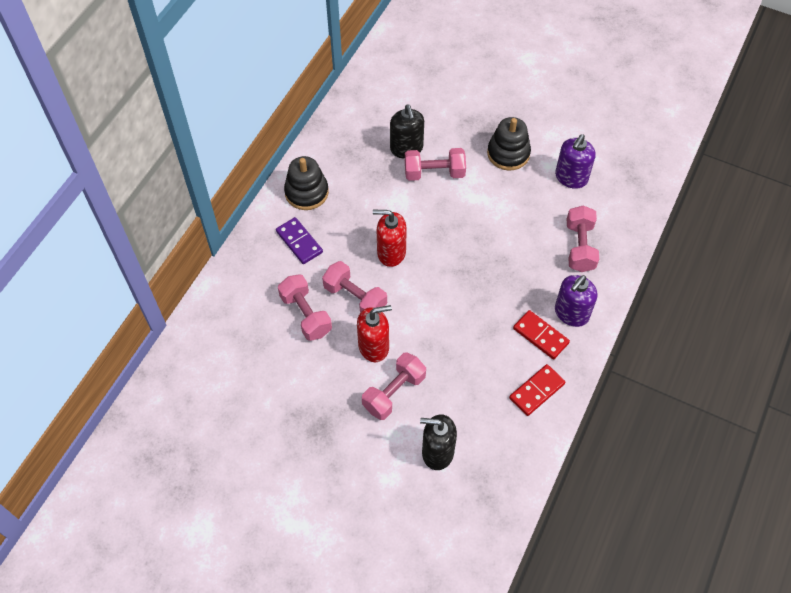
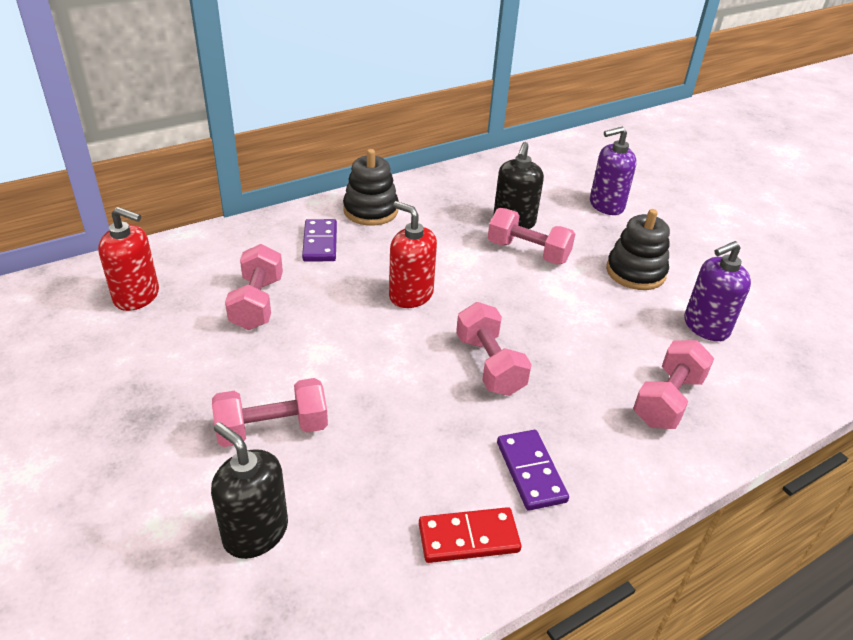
camera: 30 degrees right, 20 degrees down
(355, 298) = (327, 314): pink dumbbell -> pink dumbbell (489, 365)
(374, 346) = (299, 369): red soap dispenser -> red soap dispenser (137, 296)
(540, 336) = (531, 472): red domino -> purple domino
(571, 313) = (599, 468): purple soap dispenser -> purple soap dispenser (606, 205)

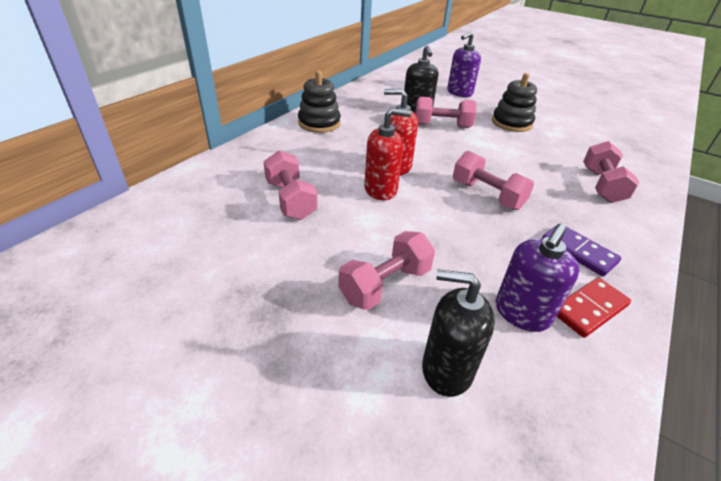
camera: 25 degrees left, 0 degrees up
(137, 296) = (183, 221): red soap dispenser -> red soap dispenser (381, 189)
(320, 243) = (301, 150): purple domino -> none
(705, 326) = (576, 142): purple soap dispenser -> purple soap dispenser (521, 313)

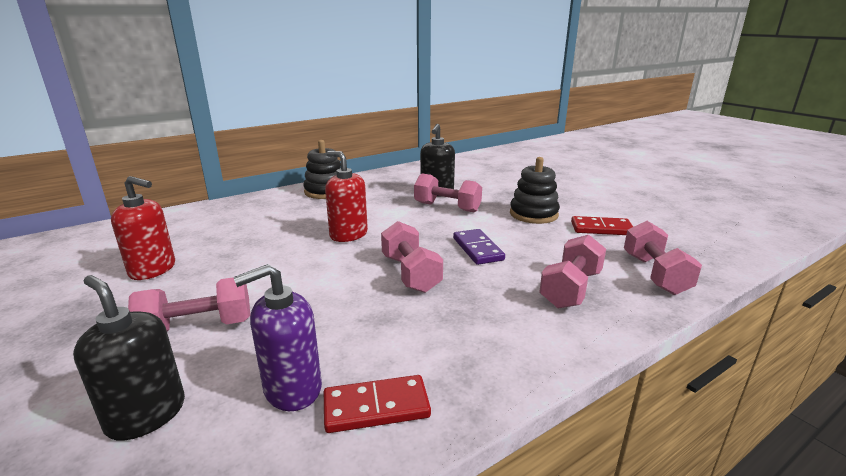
camera: 25 degrees right, 15 degrees down
(290, 200) = (216, 245): pink dumbbell -> pink dumbbell (655, 274)
(381, 189) = (307, 250): red soap dispenser -> red soap dispenser (153, 269)
(459, 93) = (508, 182): purple soap dispenser -> none
(568, 129) = (601, 229): none -> red domino
(578, 251) = (445, 347): purple domino -> purple domino (478, 249)

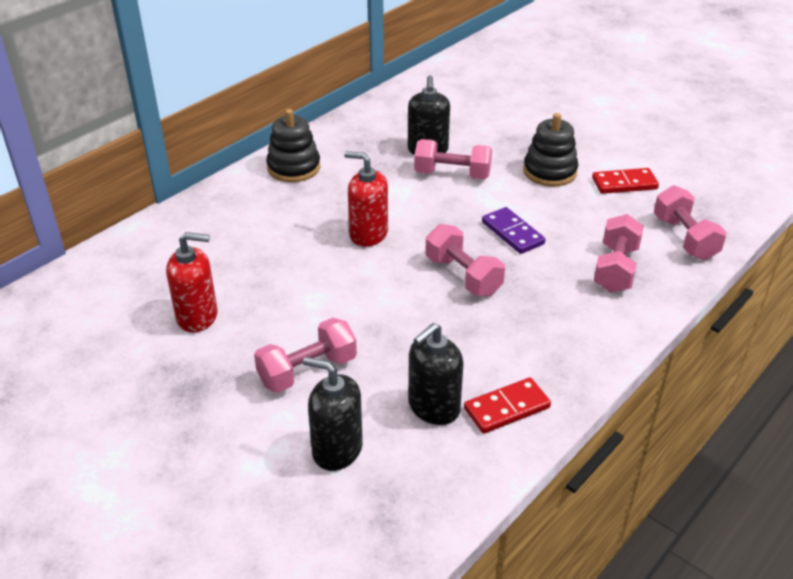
camera: 15 degrees left, 15 degrees up
(292, 389) = (433, 407): purple soap dispenser -> black soap dispenser

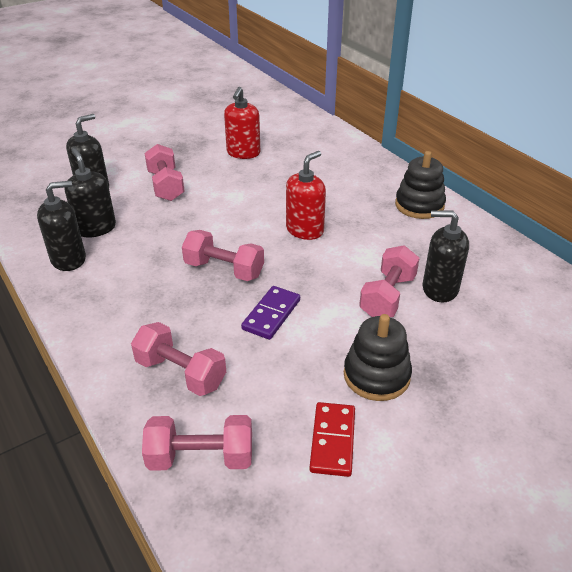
camera: 105 degrees right, 0 degrees up
(463, 276) = (224, 269): pink dumbbell -> pink dumbbell turned 45 degrees clockwise
(507, 408) = (69, 259): red domino -> black soap dispenser
(512, 233) = (271, 314): purple domino -> purple domino turned 45 degrees counterclockwise

